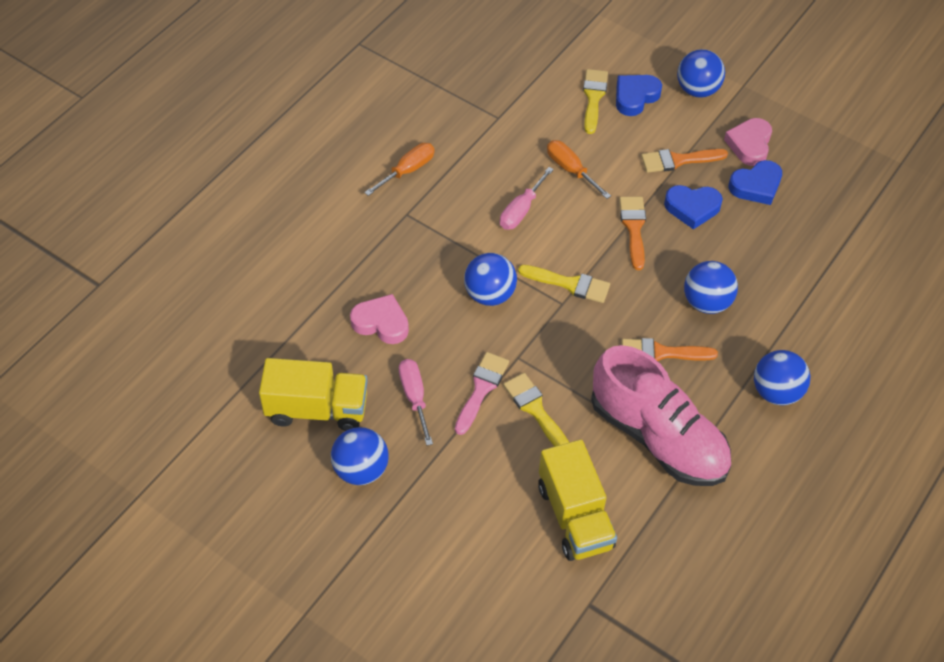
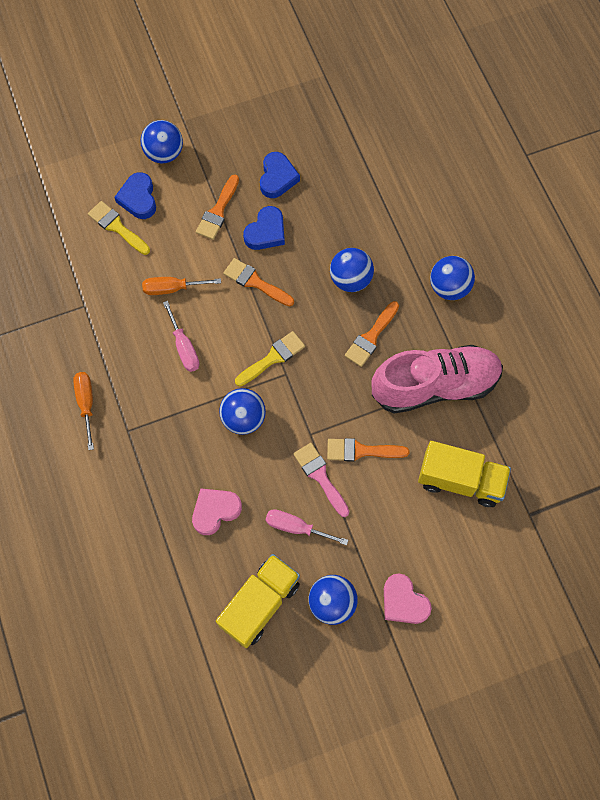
camera: 55 degrees left, 15 degrees up
(535, 409) = (361, 451): yellow brush -> orange brush
(749, 145) = (239, 156): pink heart -> pink heart (403, 602)

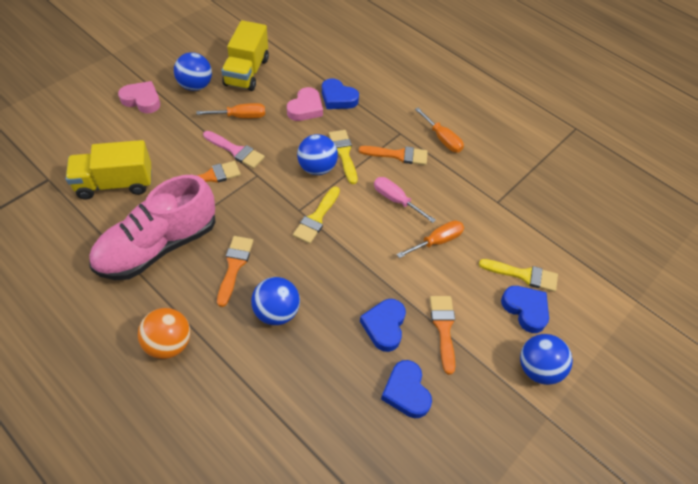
camera: 150 degrees right, 15 degrees down
(169, 513) = (338, 98): none -> blue heart
(205, 427) = (343, 153): none -> yellow brush
(255, 282) = (367, 274): orange brush -> orange brush (398, 155)
(296, 527) = (240, 116): pink screwdriver -> orange screwdriver
(449, 287) = (169, 343): blue ball -> orange ball

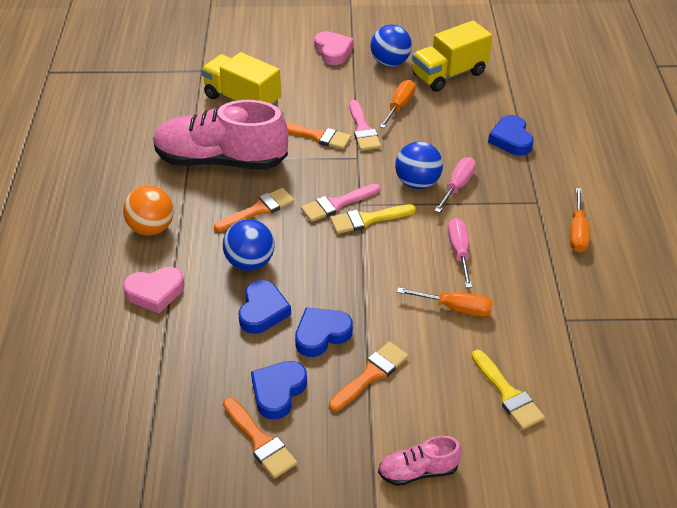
camera: 50 degrees right, 10 degrees down
(240, 116) = (399, 106): orange screwdriver -> orange screwdriver turned 105 degrees counterclockwise
(283, 221) = (337, 204): none -> pink brush
(305, 108) = (468, 131): pink heart -> pink heart (155, 292)
(343, 153) = (457, 186): yellow brush -> pink screwdriver
(398, 155) = (510, 218): orange brush -> orange brush (260, 441)
(525, 309) = (470, 420): blue heart -> blue heart (263, 311)
(538, 368) = (418, 471): blue ball -> pink shoe

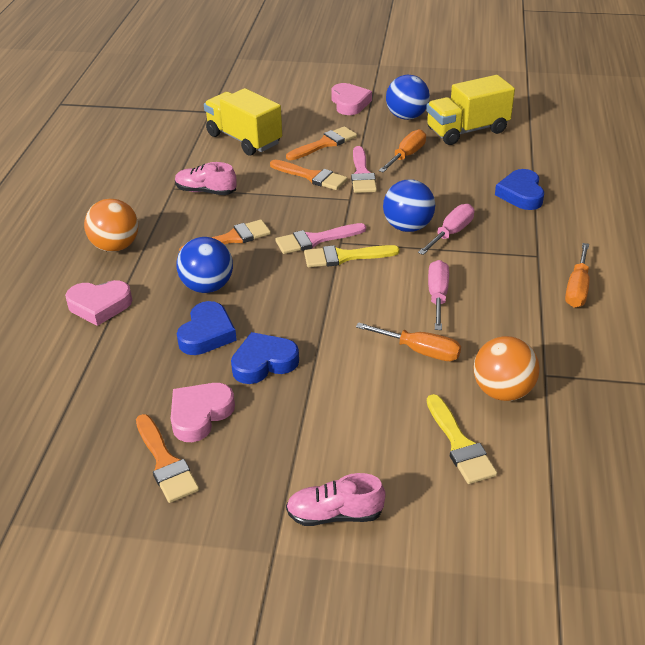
camera: 10 degrees right, 5 degrees down
(221, 161) = (206, 191): pink shoe -> pink shoe, size x0.46
(278, 392) = (200, 415): blue heart -> pink heart
(371, 374) = (308, 408): orange brush -> orange brush (325, 144)
(533, 339) = (502, 391): none -> orange ball

